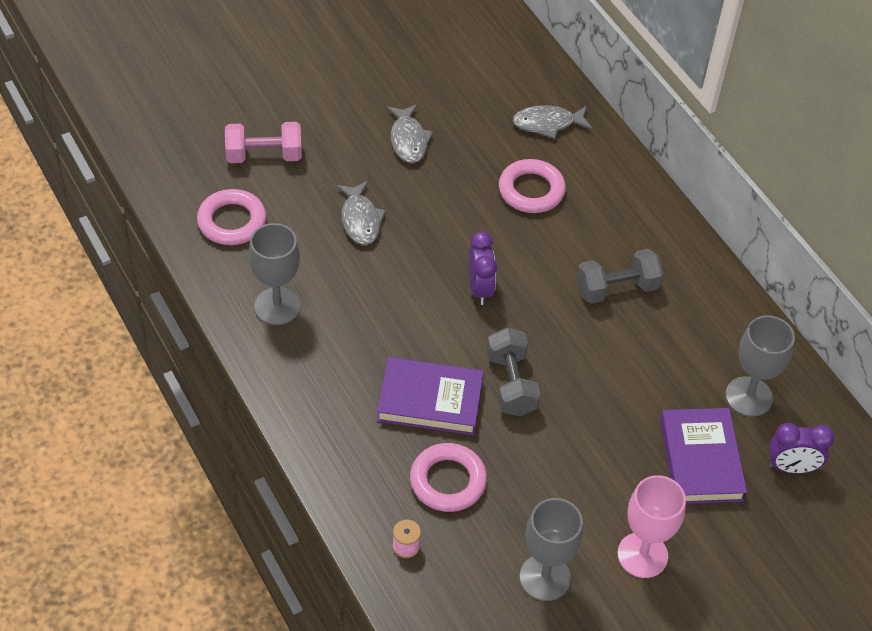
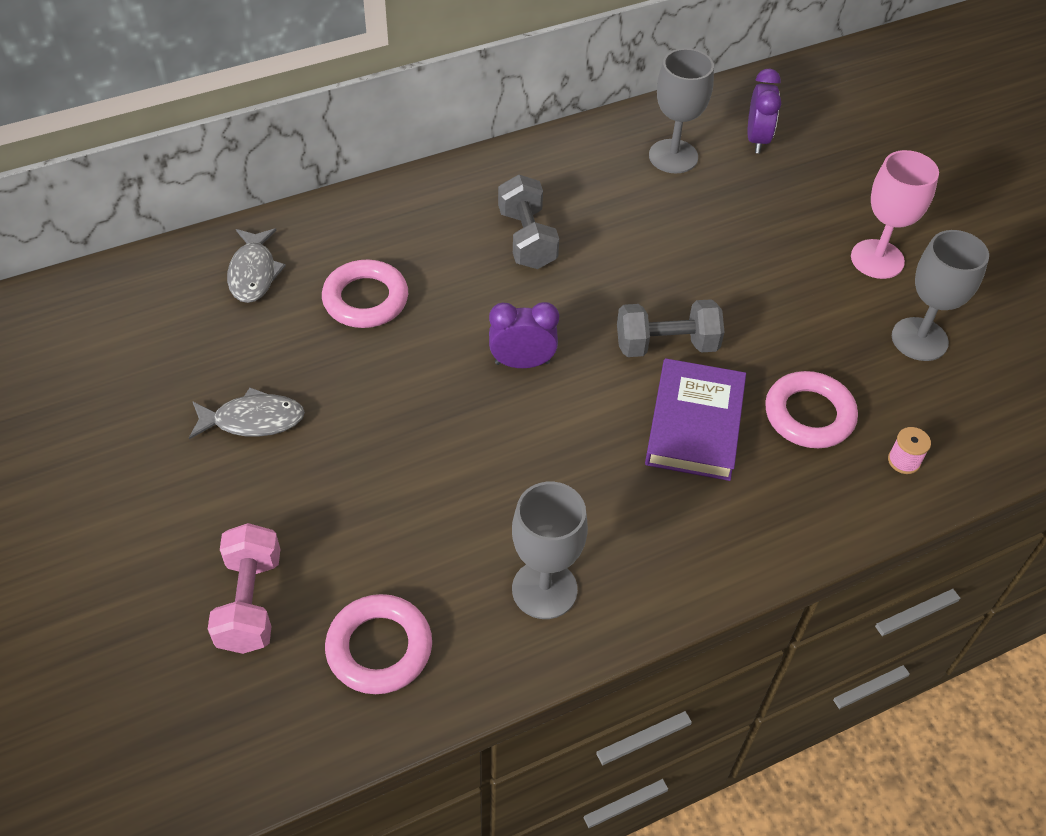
camera: 85 degrees left, 0 degrees up
(360, 220) = (394, 483): grey fish -> none
(700, 460) = (755, 201): purple book -> none

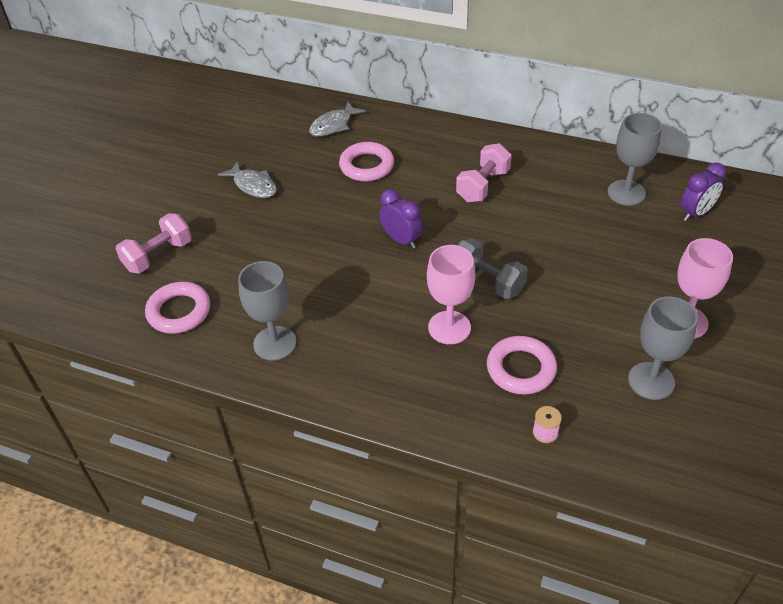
camera: 50 degrees right, 5 degrees down
(527, 239) = (483, 186): grey dumbbell -> pink dumbbell
(694, 424) = (449, 327): purple book -> pink goblet

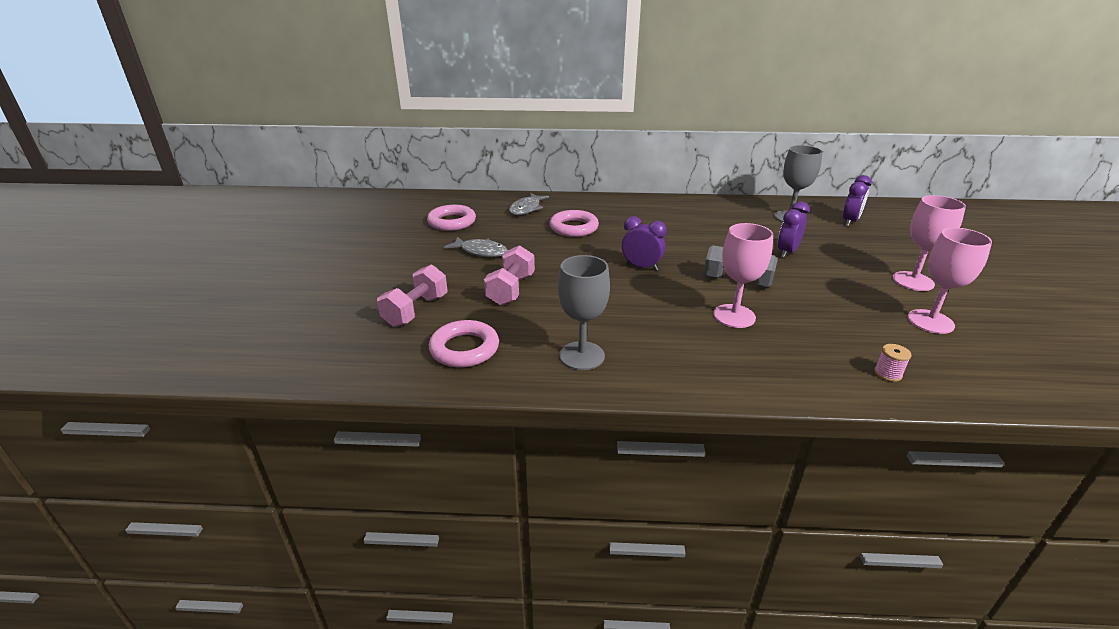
camera: 20 degrees left, 15 degrees down
(483, 186) = (679, 227): pink dumbbell -> pink dumbbell (511, 290)
(521, 369) = (821, 333): pink ring -> pink ring (452, 222)
(576, 249) = (787, 252): none -> purple clock
(651, 381) = (930, 321): grey goblet -> pink goblet

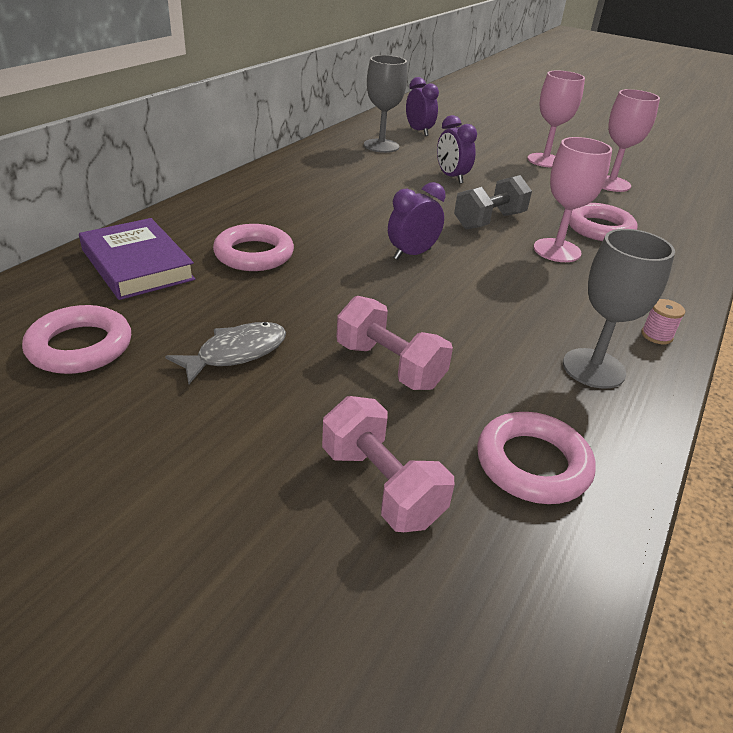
camera: 65 degrees left, 5 degrees up
(526, 209) = (137, 265): grey fish -> purple book
(811, 329) = (599, 228): none -> pink ring
(888, 373) = (680, 231): pink spool -> pink spool (656, 335)

